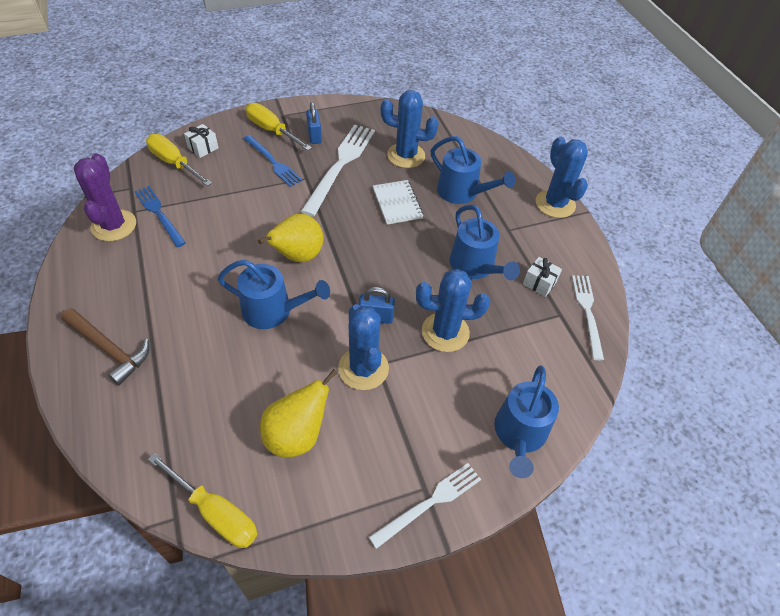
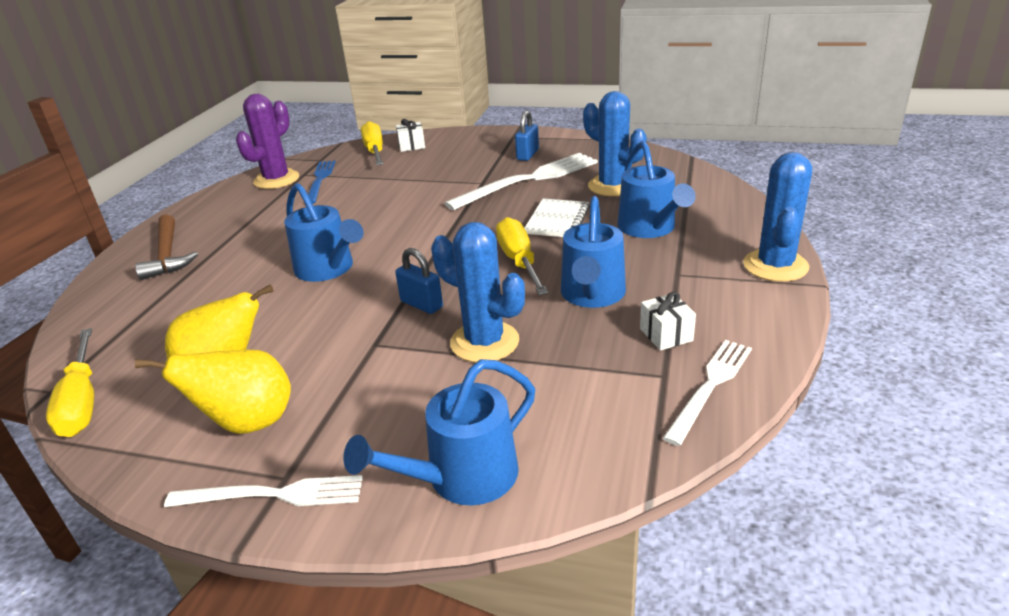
camera: 40 degrees right, 20 degrees down
(272, 130) = (489, 145): yellow screwdriver -> yellow screwdriver (519, 261)
(273, 162) = (463, 166): blue fork -> none
(298, 256) = (402, 236): yellow pear -> yellow pear (248, 423)
(363, 368) = (355, 342): blue cactus -> none

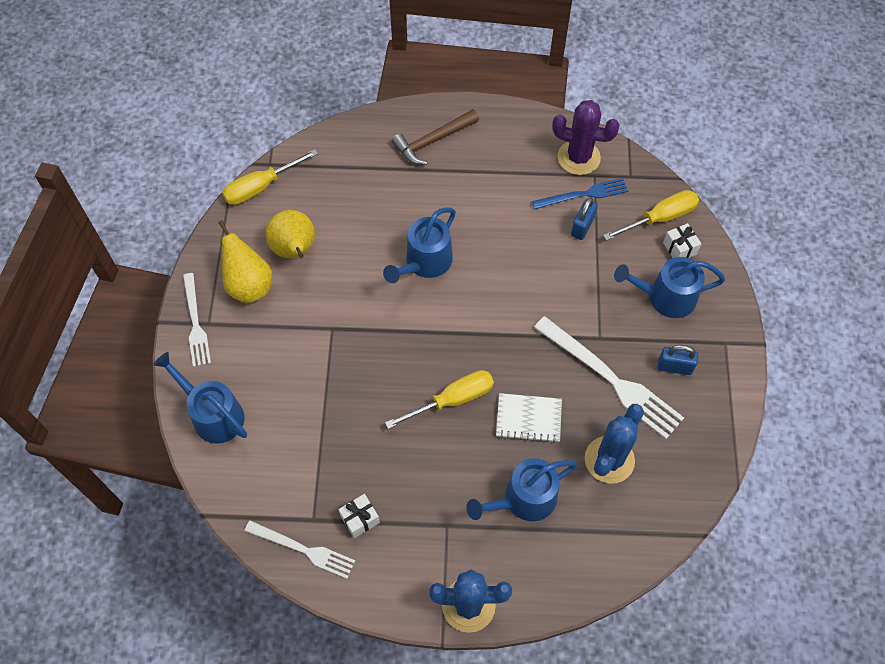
camera: 75 degrees right, 30 degrees up
(421, 304) = (383, 344): blue padlock -> blue padlock (582, 227)
(484, 342) = (340, 398): blue cactus -> none
(592, 295) = (408, 462): blue watering can -> blue watering can (665, 297)

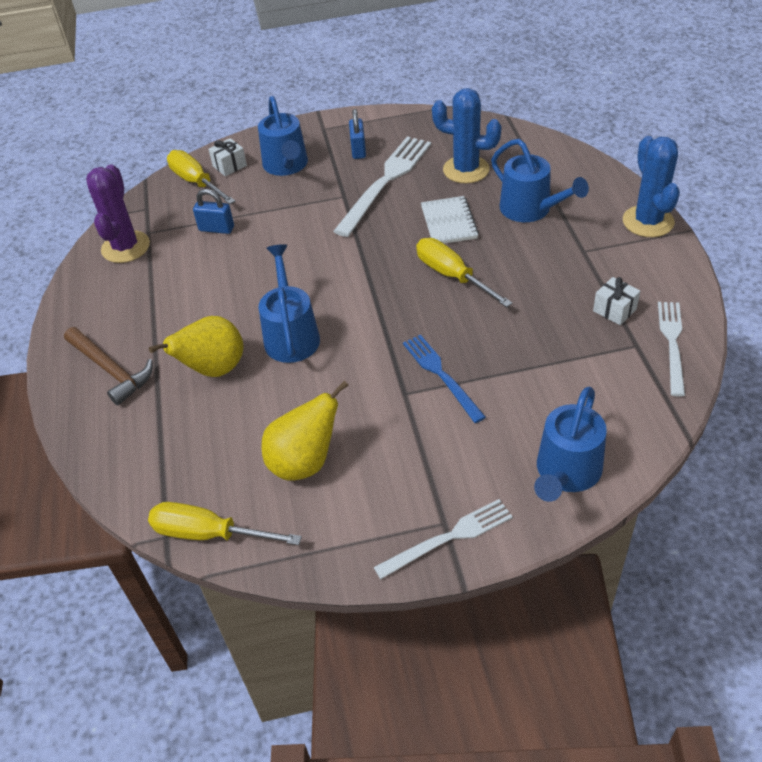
camera: 100 degrees left, 15 degrees down
(249, 285) = (372, 495): yellow pear -> yellow pear (214, 369)
(261, 187) = (208, 534): yellow screwdriver -> yellow screwdriver turned 150 degrees clockwise
(425, 262) = (291, 335): blue watering can -> blue watering can turned 120 degrees counterclockwise
(583, 194) = (175, 235): blue fork -> blue fork (441, 375)

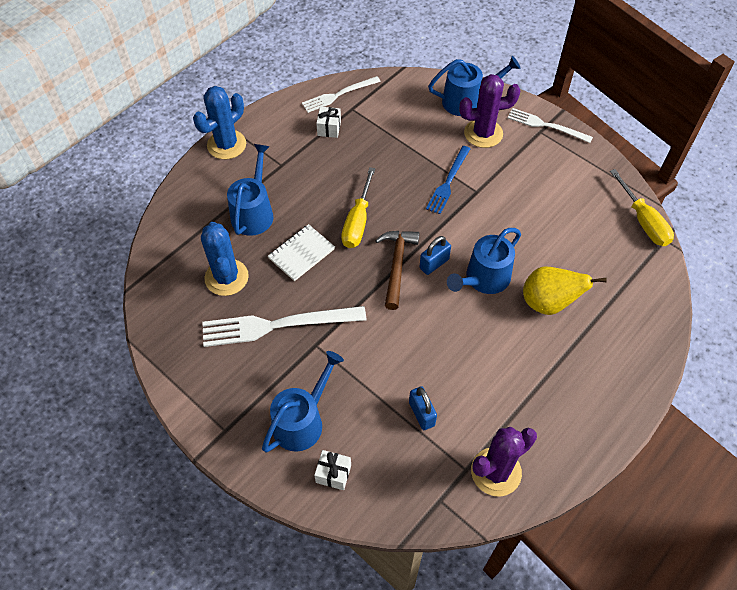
camera: 130 degrees left, 10 degrees up
(111, 370) = (605, 366): brown hammer -> brown hammer (396, 265)
(196, 182) = (376, 485): yellow screwdriver -> none
(305, 462) = (563, 208): yellow pear -> none
(358, 150) = (244, 375): blue padlock -> blue padlock (434, 264)
(491, 454) = (483, 133): none -> purple cactus

